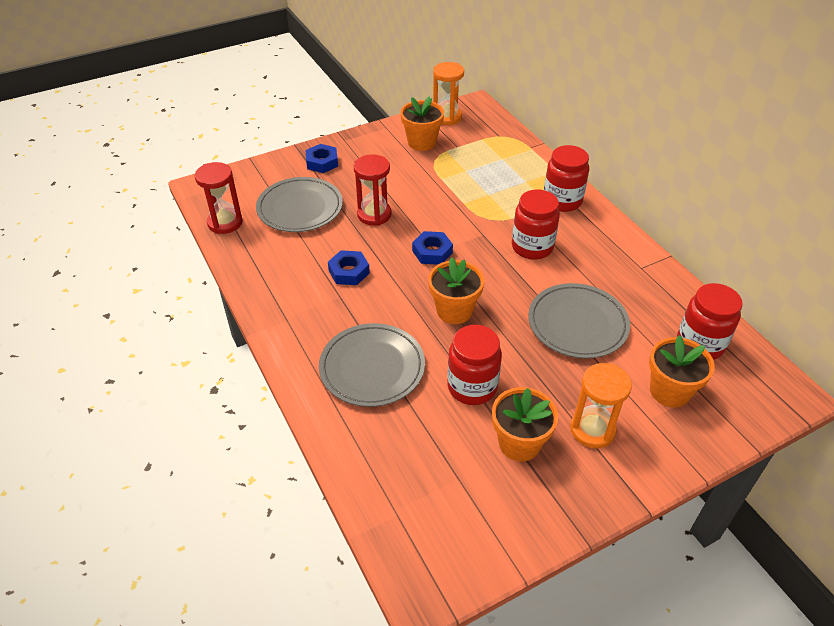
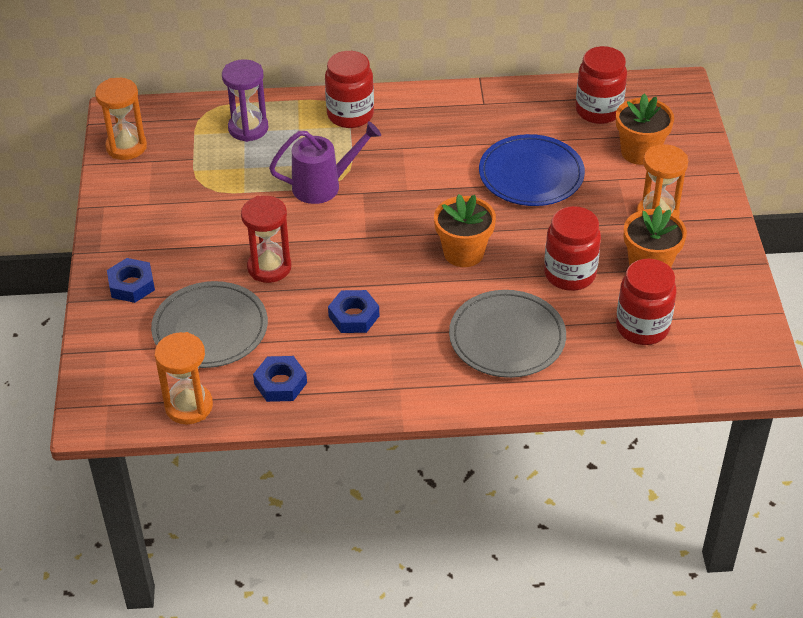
camera: 65 degrees left, 0 degrees up
(225, 223) = (189, 406): red hourglass -> orange hourglass
(422, 142) = (161, 185): orange flower pot -> none
(432, 252) = (365, 240): blue nut -> blue nut (280, 383)
(475, 213) = (323, 186): none -> purple watering can
(506, 159) = (248, 128): none -> purple hourglass
(532, 247) = (407, 164): red jar -> red jar (642, 327)
(577, 324) = (531, 175): grey plate -> blue plate

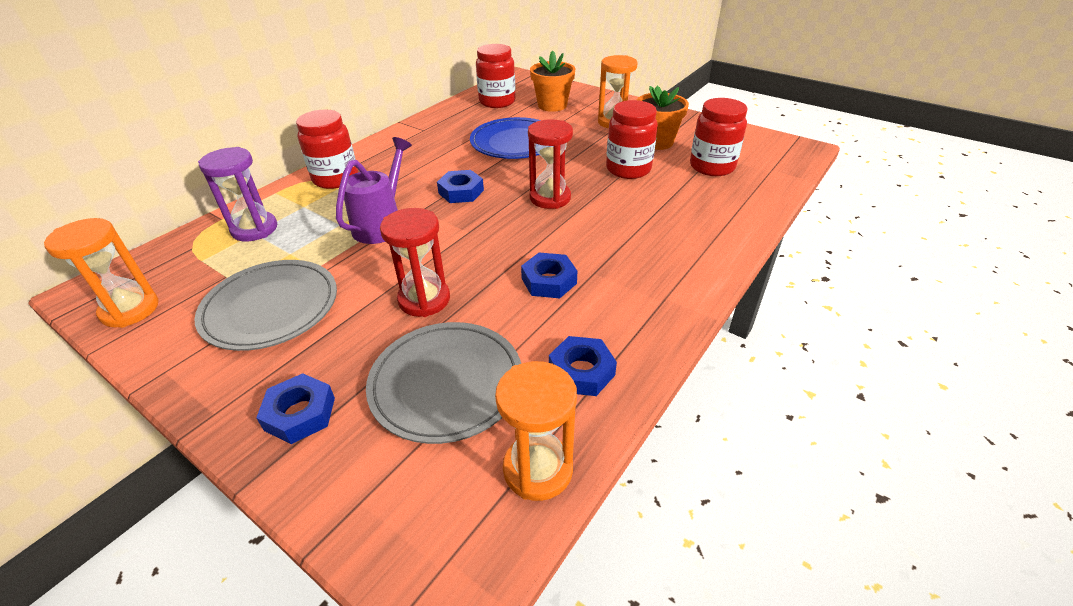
camera: 50 degrees left, 5 degrees down
(413, 196) = (461, 192): none -> blue nut
(463, 253) = (550, 198): orange flower pot -> red hourglass
(507, 338) = (663, 220): grey plate -> grey plate (271, 308)

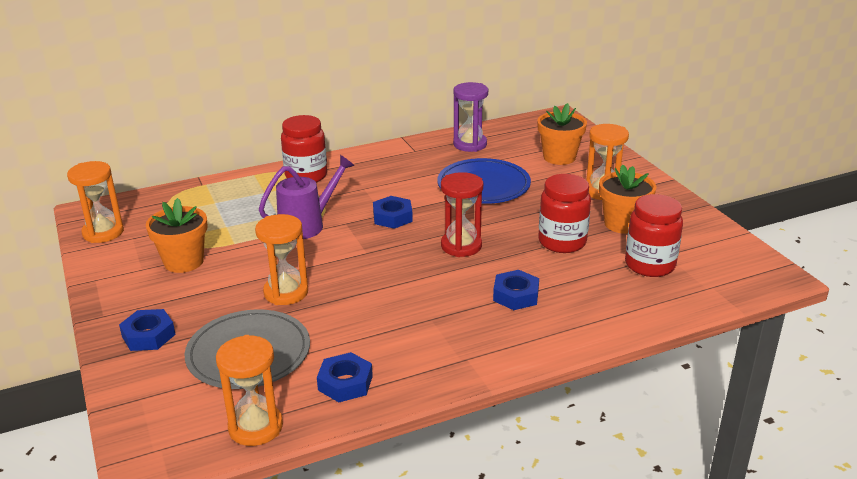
camera: 30 degrees right, 10 degrees down
(254, 229) = (217, 200): purple hourglass -> purple hourglass (470, 144)
(271, 308) = (184, 262): grey plate -> orange flower pot
(424, 299) = (286, 292): red hourglass -> orange hourglass
(497, 102) = (509, 140): red jar -> none
(549, 281) = (389, 312): blue nut -> blue nut (515, 295)

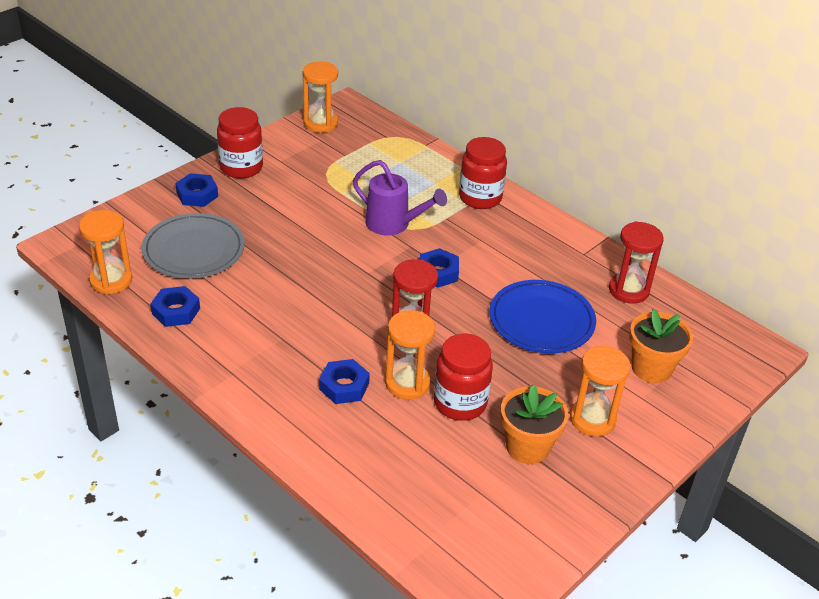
camera: 65 degrees right, 10 degrees up
(184, 262) = (300, 177): orange flower pot -> none
(286, 292) = (283, 244): orange hourglass -> orange hourglass (407, 383)
(470, 144) = (628, 290): purple hourglass -> red hourglass
(650, 265) = (451, 481): red jar -> red jar (241, 167)

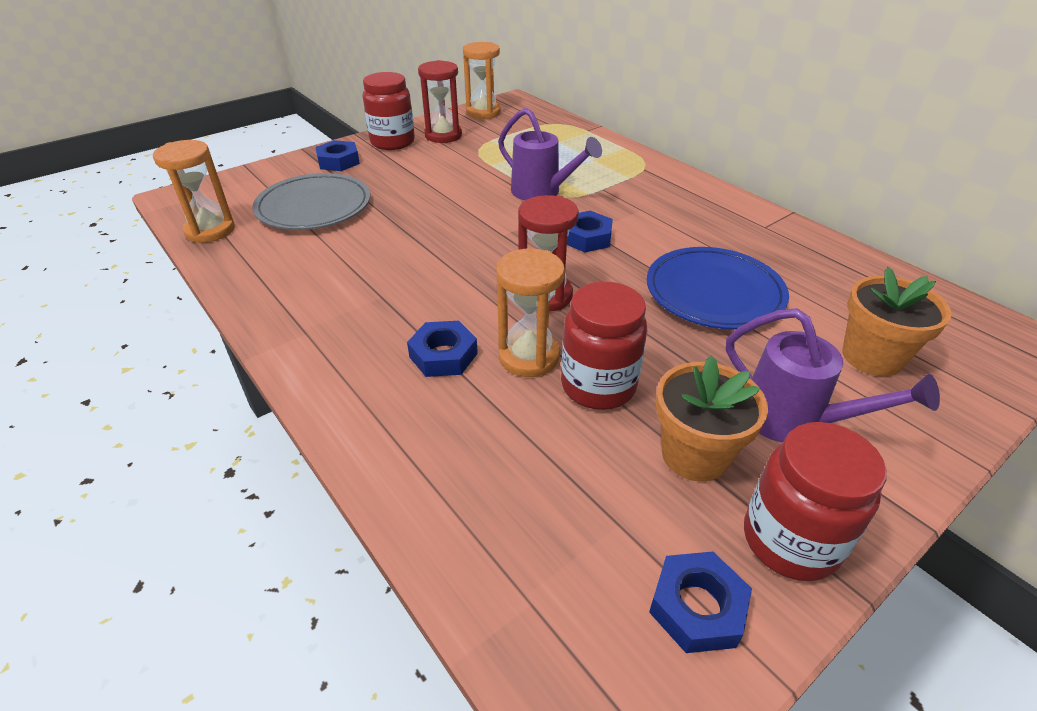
camera: 10 degrees right, 0 degrees up
(176, 311) = (267, 262): blue nut -> blue nut (697, 607)
(480, 198) = (642, 173): red jar -> red jar (790, 540)
(592, 419) = (793, 420): orange hourglass -> purple watering can
(628, 290) = (826, 265): red hourglass -> red hourglass (443, 135)

